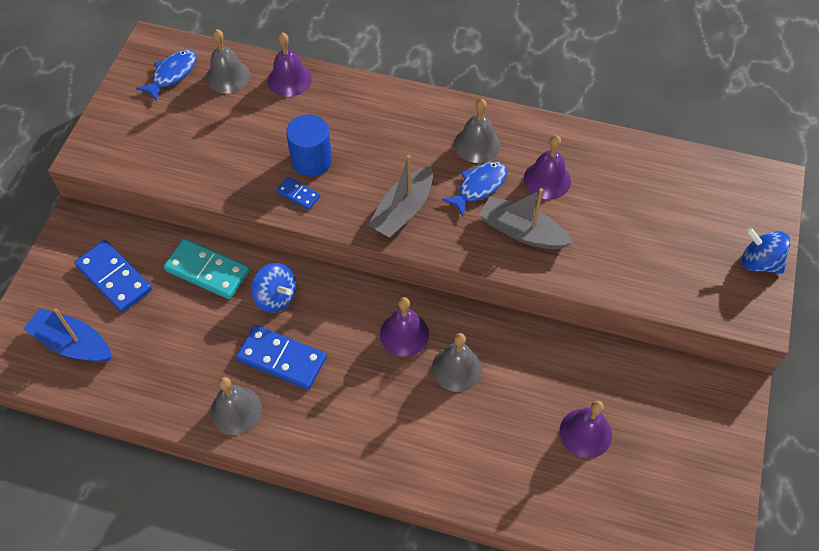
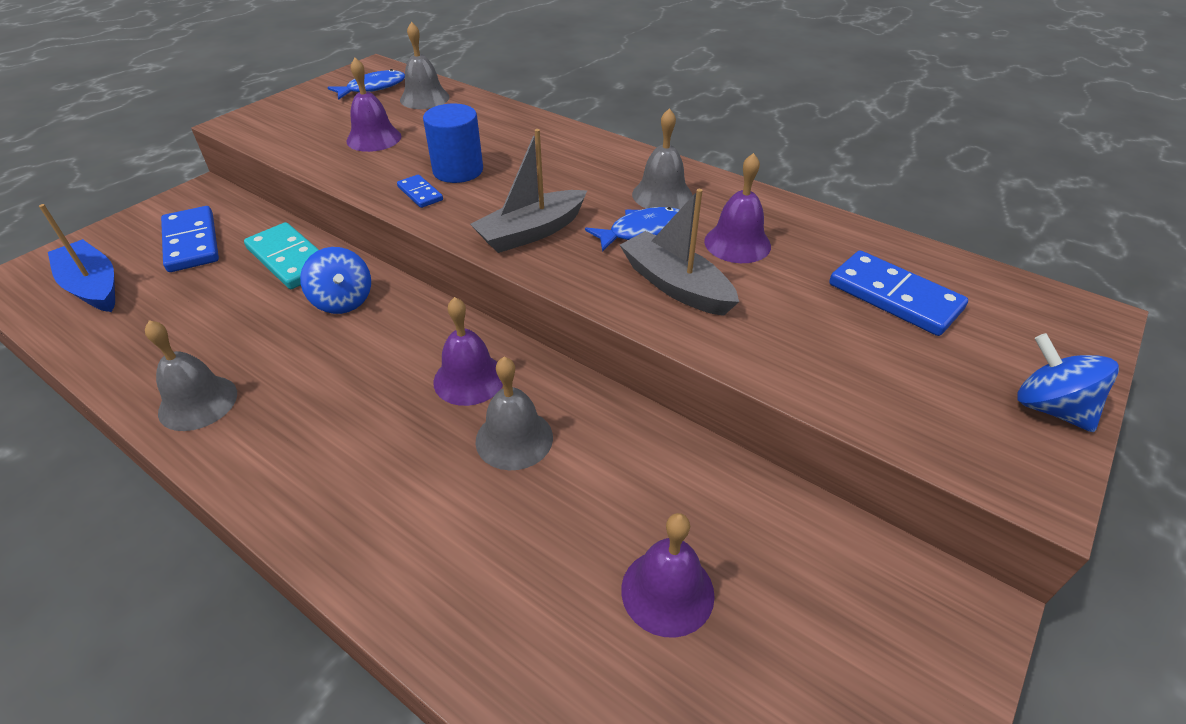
camera: 20 degrees right, 15 degrees down
(282, 359) = (298, 363): blue domino -> blue domino (894, 297)
(289, 79) = (484, 110): purple bell -> purple bell (374, 138)

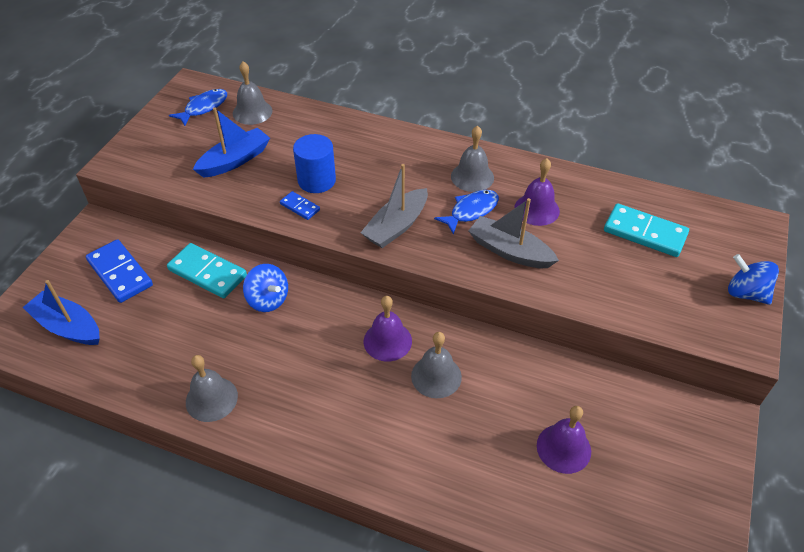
camera: 15 degrees left, 5 degrees up
(374, 138) = (235, 160): purple bell -> blue boat
(894, 297) = (645, 233): blue domino -> turquoise domino

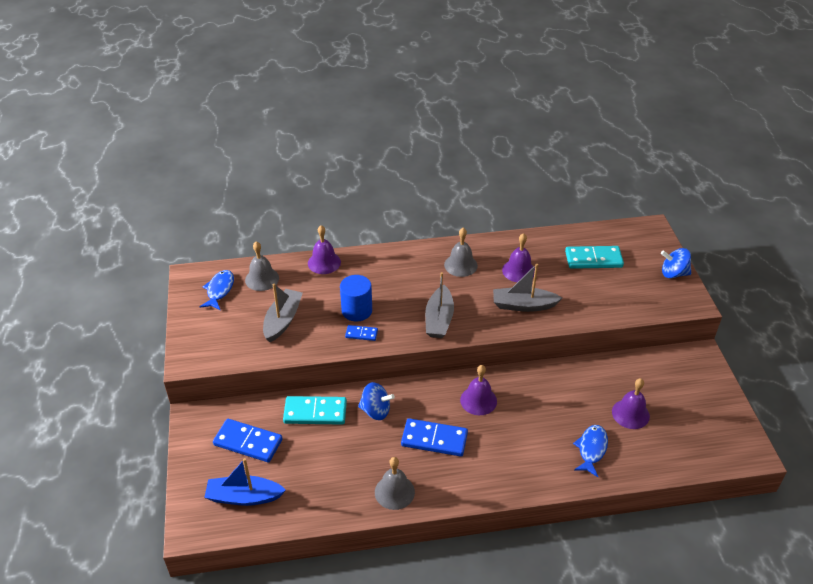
camera: 30 degrees left, 5 degrees down
(235, 160) = (283, 320): blue boat -> grey boat
(302, 361) = (434, 439): none -> blue domino
(327, 119) = (324, 262): none -> purple bell
(436, 376) = (526, 408): grey bell -> none
(471, 211) = (479, 289): blue fish -> blue fish (591, 449)

